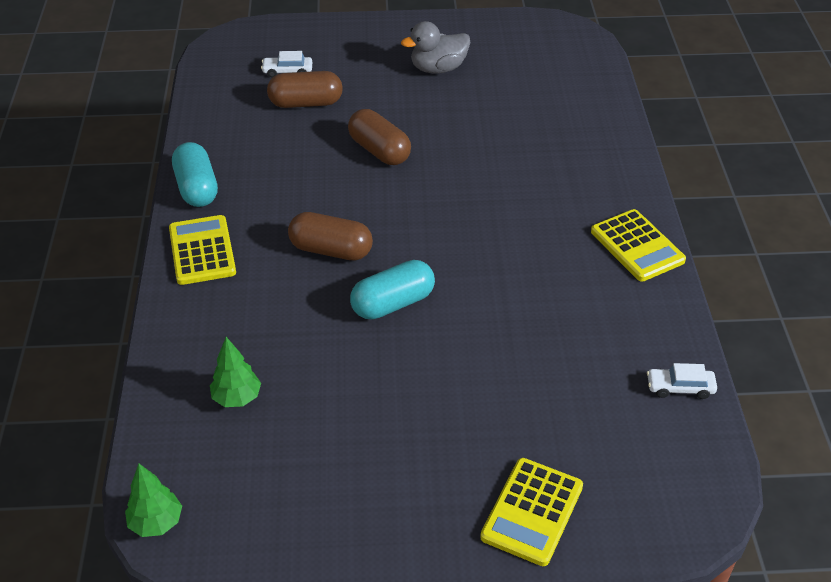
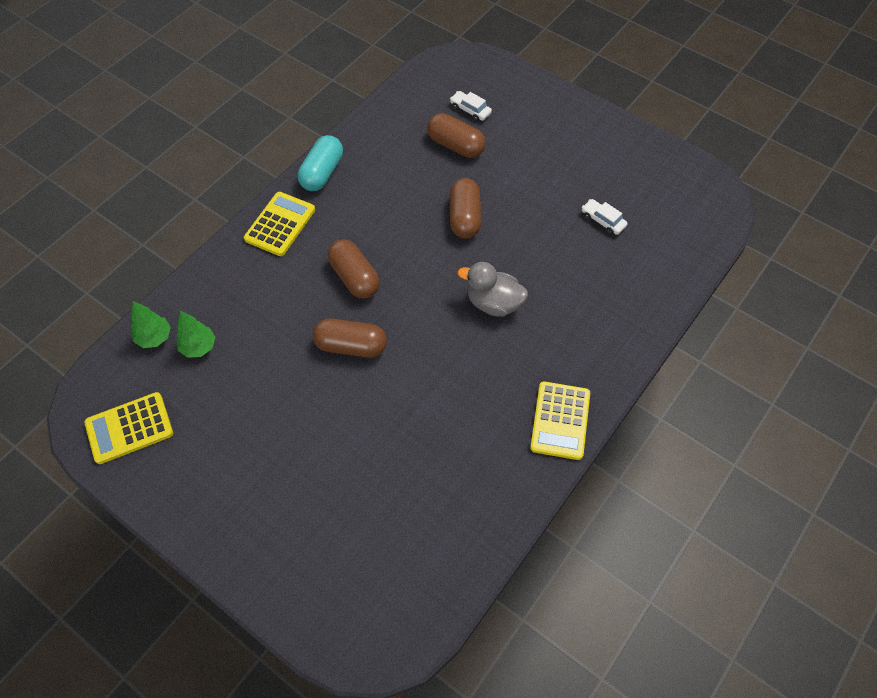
camera: 40 degrees right, 15 degrees up
(156, 523) = (84, 398): green tree -> green tree (154, 338)
(393, 303) = (351, 346): turquoise capsule -> brown capsule
(438, 69) = (578, 171): grey duck -> grey duck (493, 303)
(532, 512) = (278, 561): yellow calculator -> yellow calculator (129, 428)
(680, 388) = (465, 553): white car -> white car (603, 221)

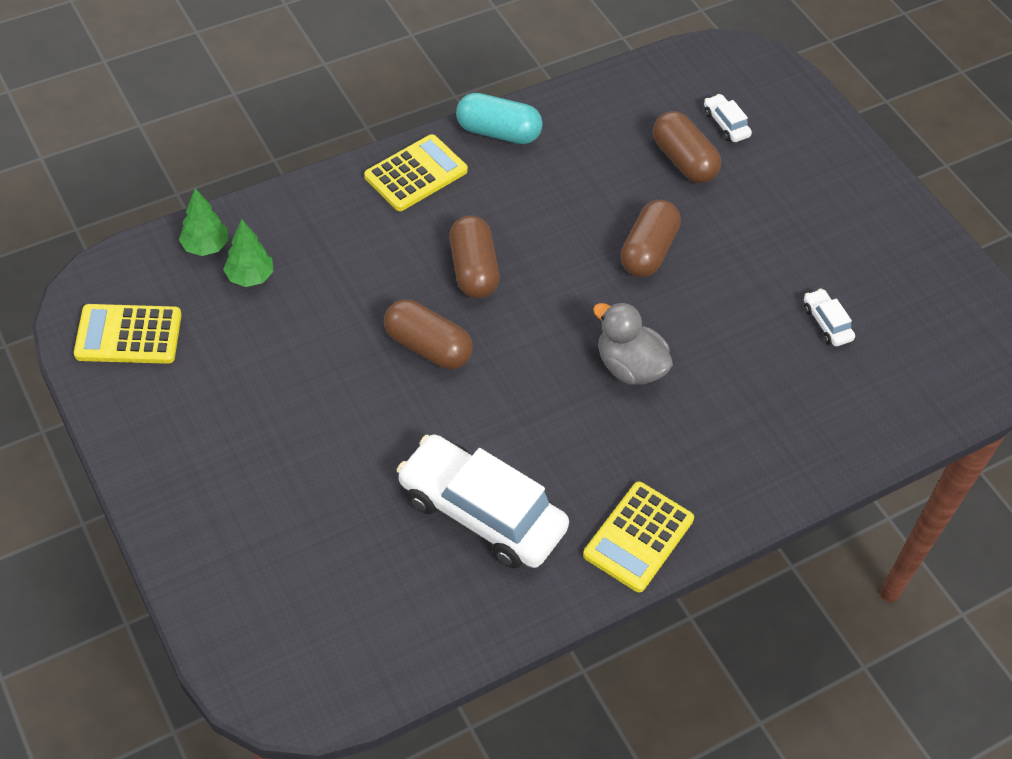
camera: 20 degrees right, 5 degrees down
(322, 173) = (498, 132): turquoise capsule -> turquoise capsule turned 60 degrees clockwise
(448, 450) = (481, 512): none -> white car

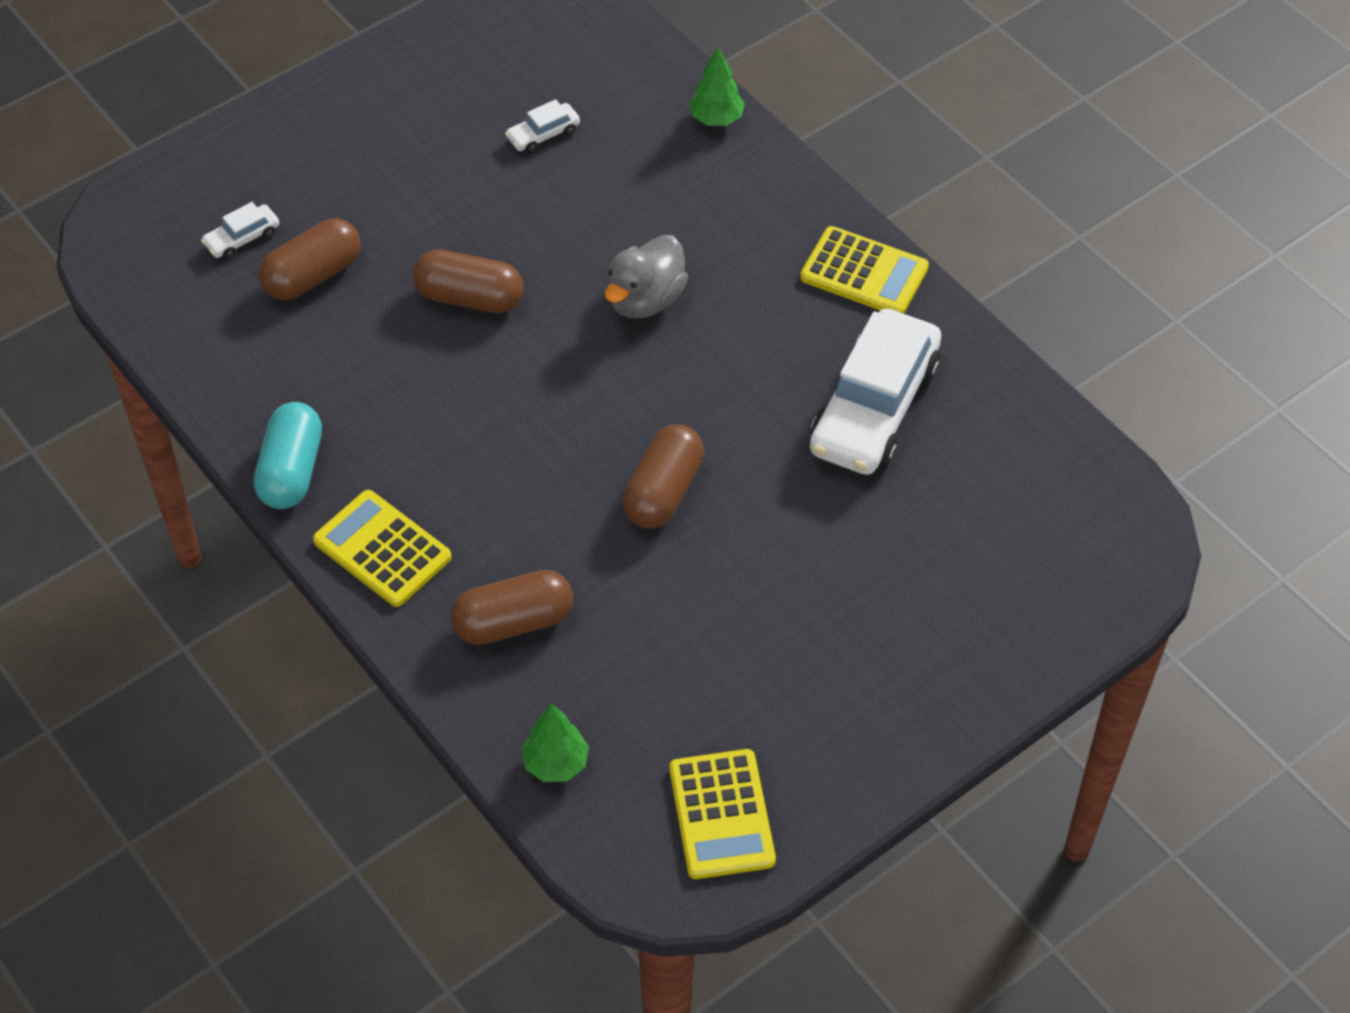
camera: 95 degrees left, 0 degrees up
(250, 277) = (596, 700): green tree -> green tree (716, 119)
(473, 270) = (534, 464): brown capsule -> brown capsule (513, 622)

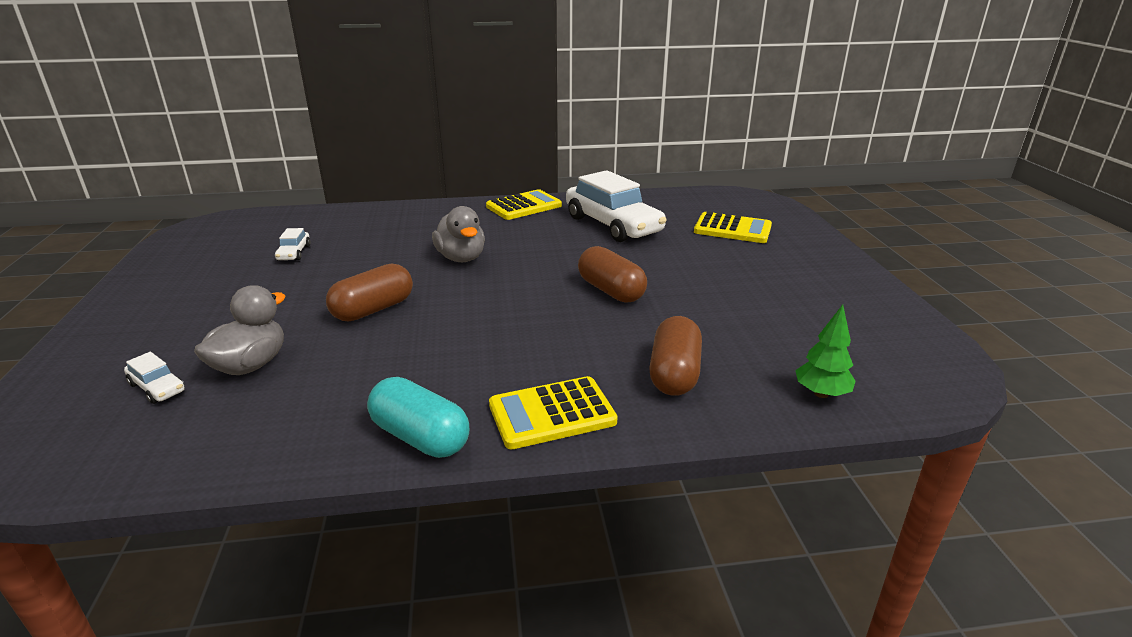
camera: 60 degrees left, 25 degrees down
(242, 238) = (157, 388): white car -> white car turned 45 degrees counterclockwise
(313, 275) = (250, 365): brown capsule -> grey duck
(716, 119) = (371, 210): green tree -> none
(721, 815) = (892, 342): yellow calculator -> yellow calculator (732, 229)

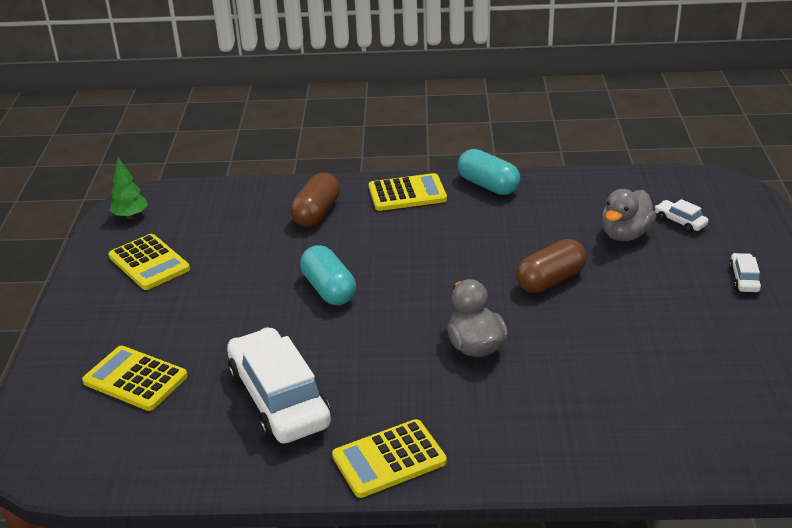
camera: 170 degrees left, 5 degrees up
(294, 253) = (676, 369): white car -> white car (744, 279)
(611, 291) = (329, 289): brown capsule -> turquoise capsule
(821, 393) = (230, 196): green tree -> green tree (130, 216)
(826, 304) = (149, 263): none -> yellow calculator

